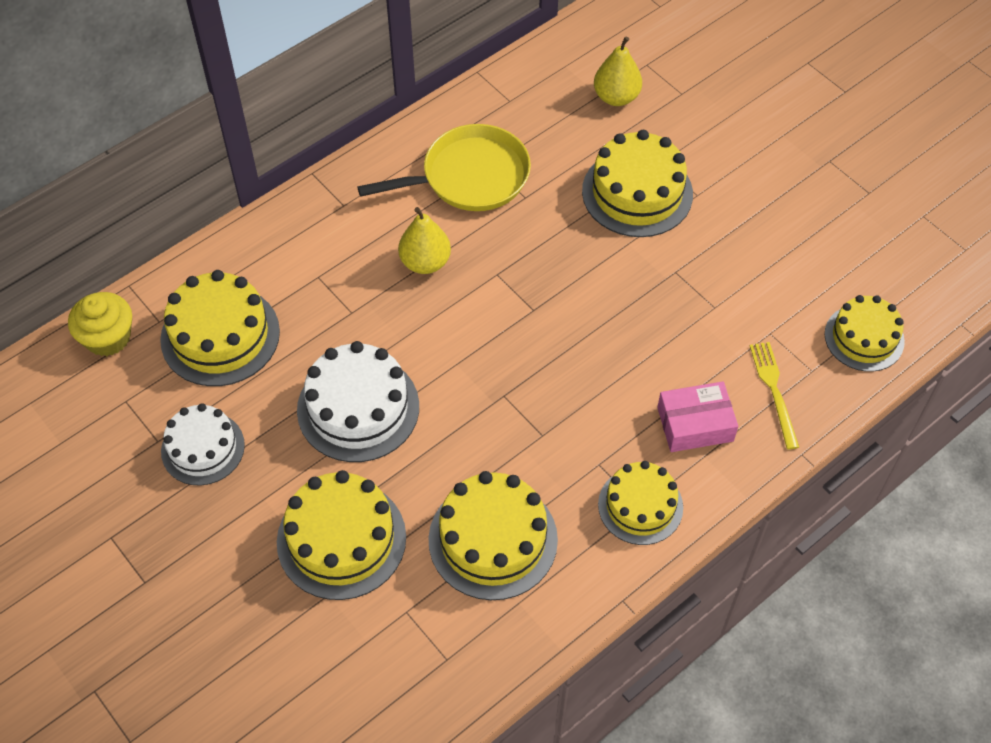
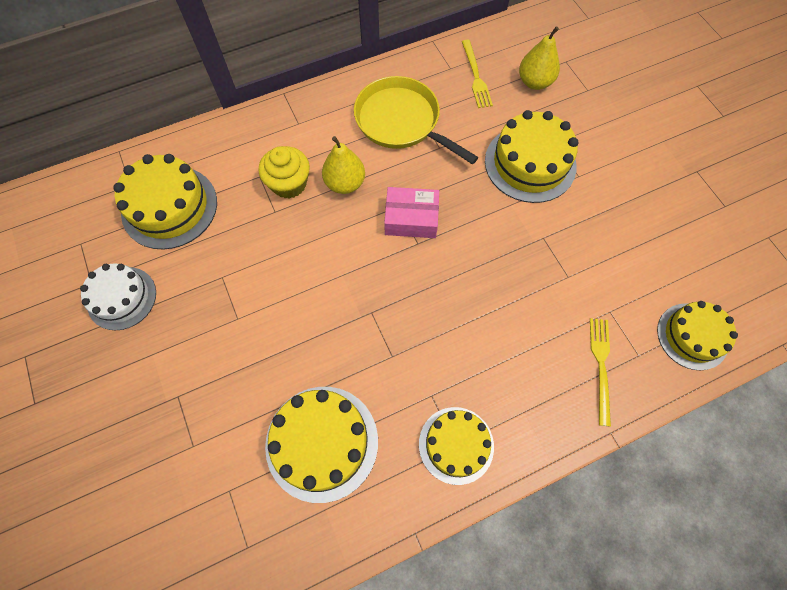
camera: 15 degrees right, 10 degrees up
(108, 338) = (87, 189): yellow cupcake -> yellow cupcake (289, 184)
(341, 539) = (199, 408): yellow cake -> none
(358, 408) = (252, 294): white cake -> none
(469, 177) = (401, 121): yellow pan -> yellow pan turned 135 degrees counterclockwise
(543, 104) = (475, 76): none -> yellow fork
(695, 424) = (524, 380): pink box -> pink box (411, 219)

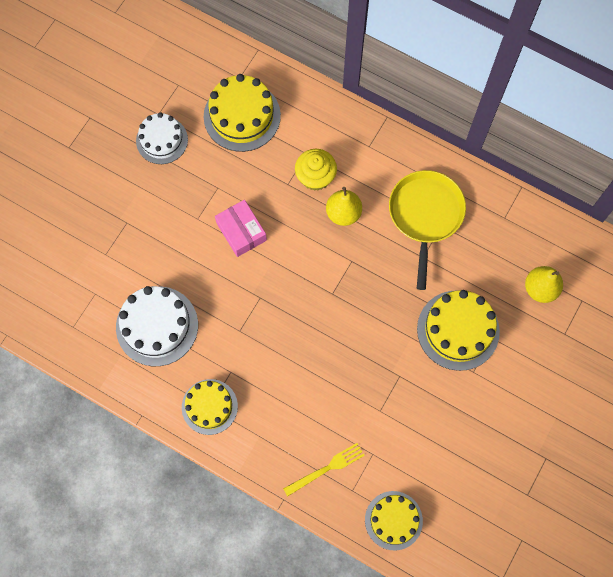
camera: 55 degrees right, 5 degrees up
(322, 442) = (157, 326): yellow cake -> white cake
(411, 219) = (348, 276): pink box -> pink box (241, 231)
(475, 76) = (511, 241): yellow fork -> none

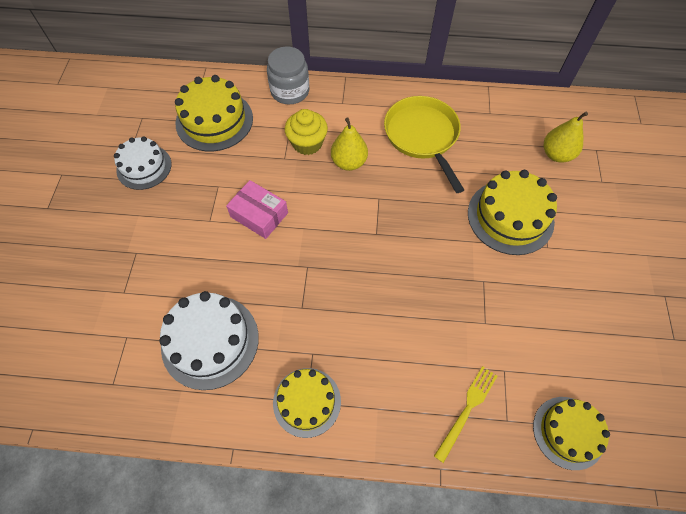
camera: 25 degrees left, 10 degrees down
(325, 112) = (290, 91): none -> grey jar

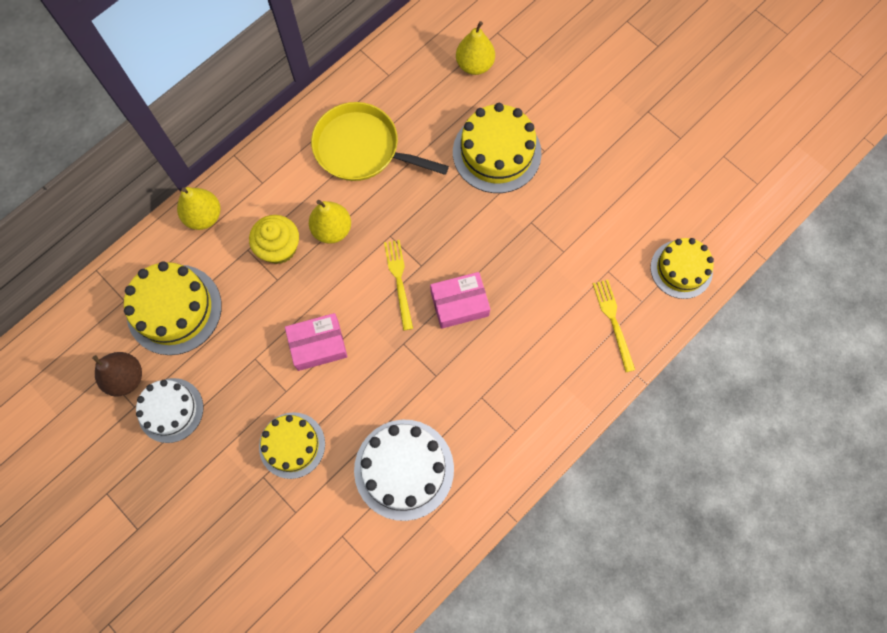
camera: 50 degrees left, 10 degrees up
(147, 129) = (126, 378): none -> brown pear
(290, 91) = (204, 216): grey jar -> yellow pear
(307, 402) = (515, 430): yellow cake -> yellow cake (292, 445)
(351, 228) = (399, 281): none -> yellow fork
(372, 281) = (459, 304): none -> pink box

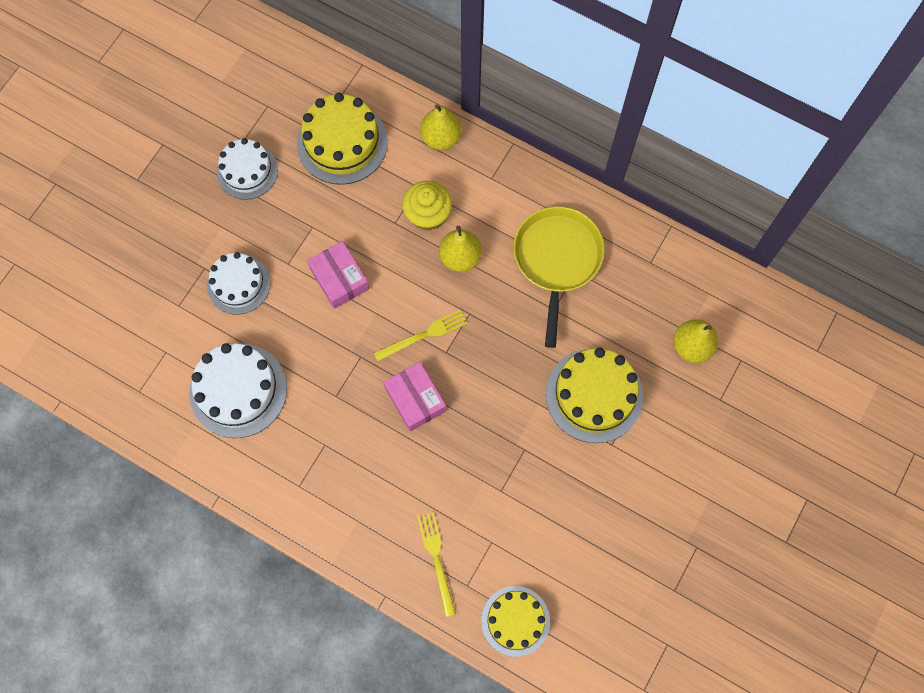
camera: 75 degrees right, 0 degrees up
(126, 378) = (267, 124): brown pear -> none
(292, 445) = (238, 284): yellow cake -> white cake
(613, 322) = (436, 559): yellow fork -> yellow fork turned 75 degrees counterclockwise

